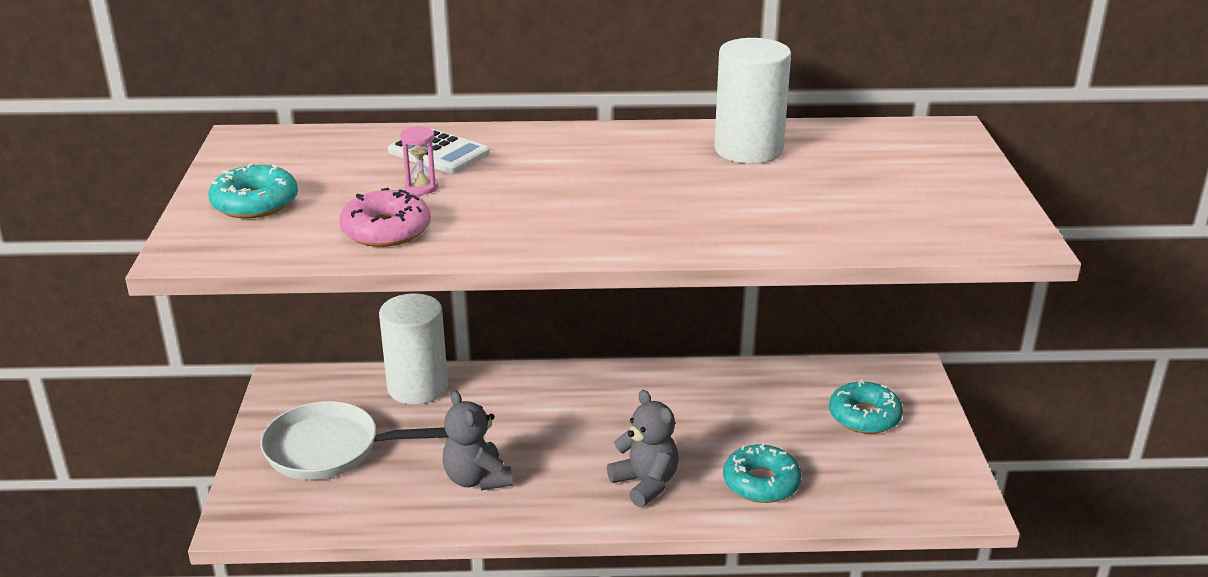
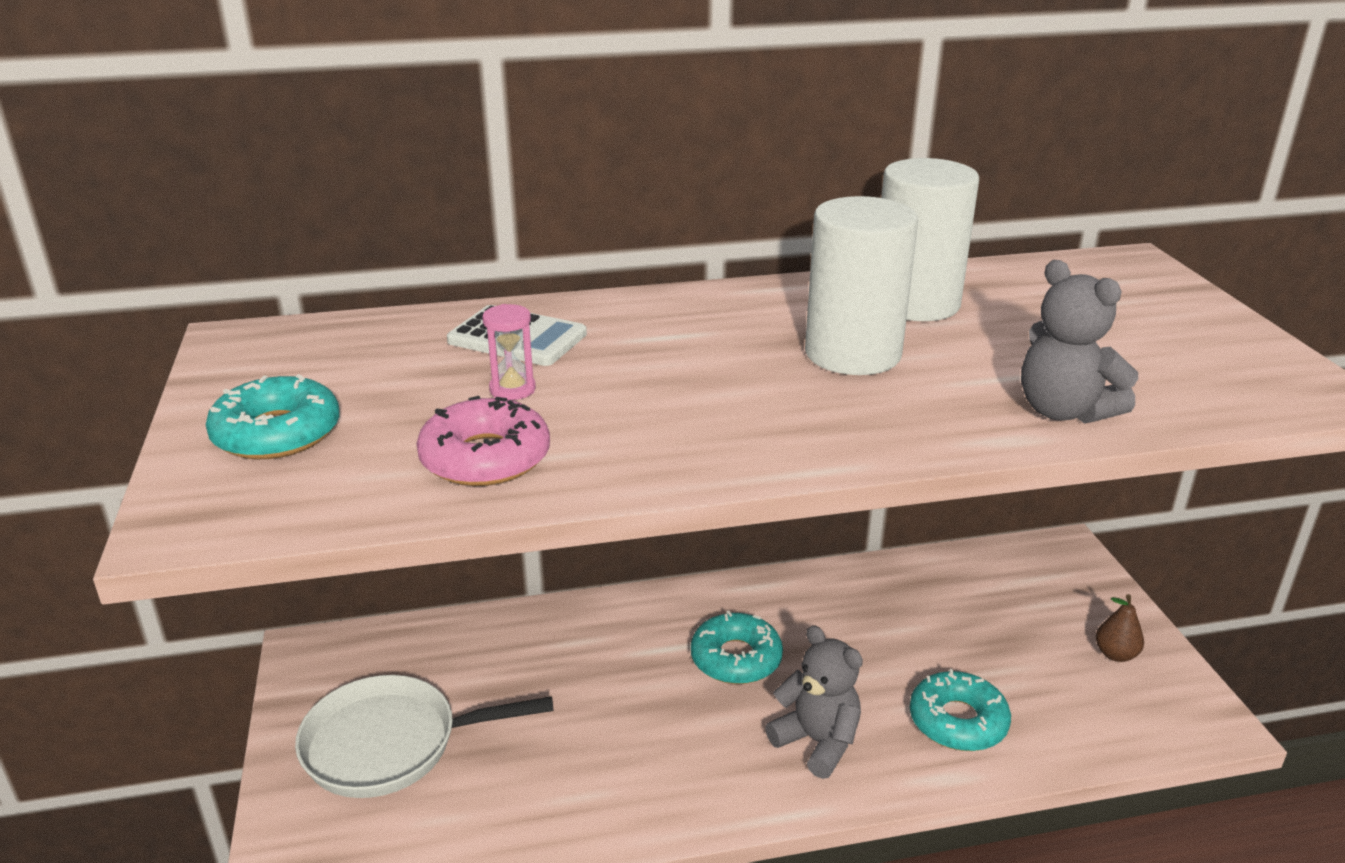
camera: 10 degrees left, 0 degrees up
(417, 387) = (486, 638): white cylinder -> white cylinder (852, 354)
(477, 479) = (599, 764): grey teddy bear -> grey teddy bear (1063, 411)
(864, 416) = (1040, 614): turquoise donut -> turquoise donut (736, 658)
(913, 451) = (1115, 654): none -> brown pear

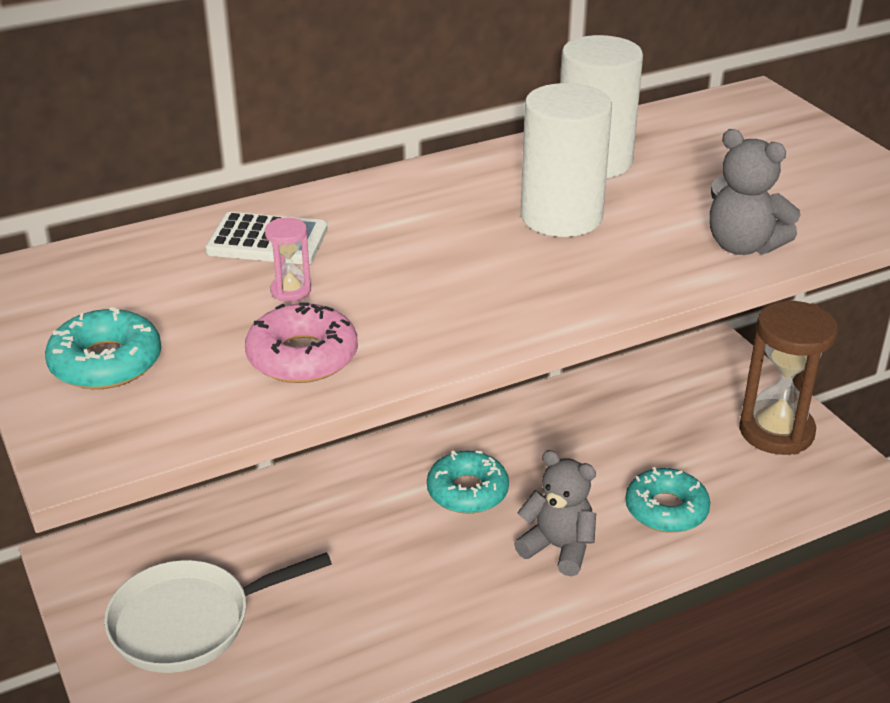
camera: 15 degrees left, 5 degrees up
(1115, 654) = (776, 431): brown pear -> brown hourglass

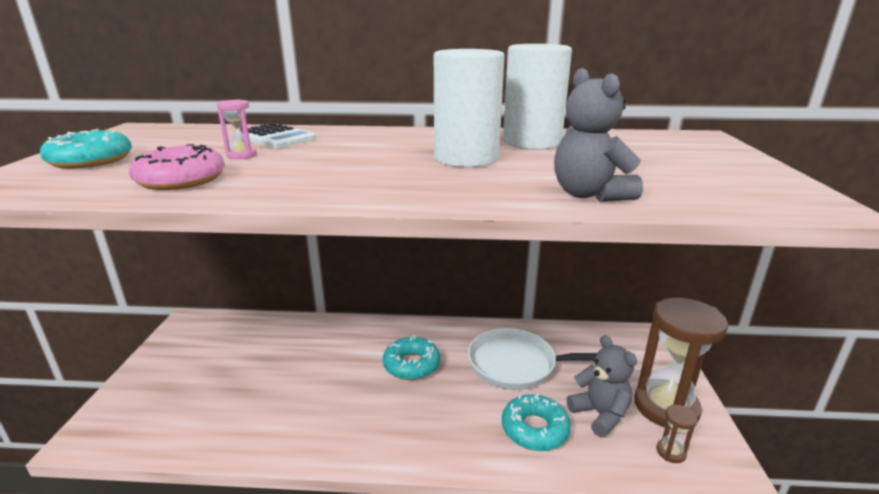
camera: 30 degrees right, 10 degrees down
(189, 622) = (192, 376): white pan -> white pan (517, 365)
(558, 548) = (434, 423): grey teddy bear -> grey teddy bear (600, 414)
(806, 478) = (671, 452): none -> brown hourglass

